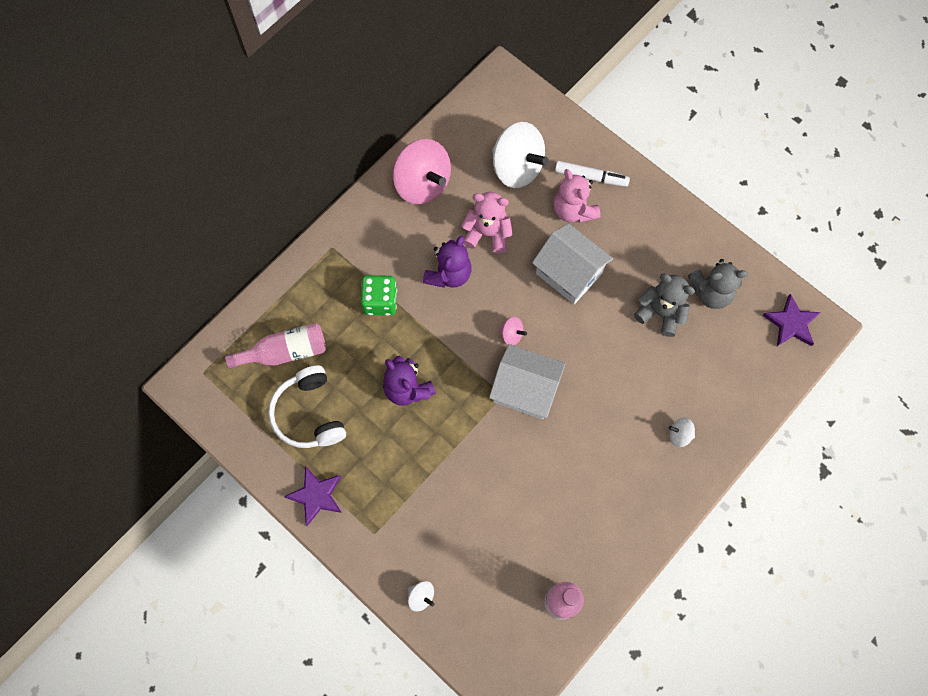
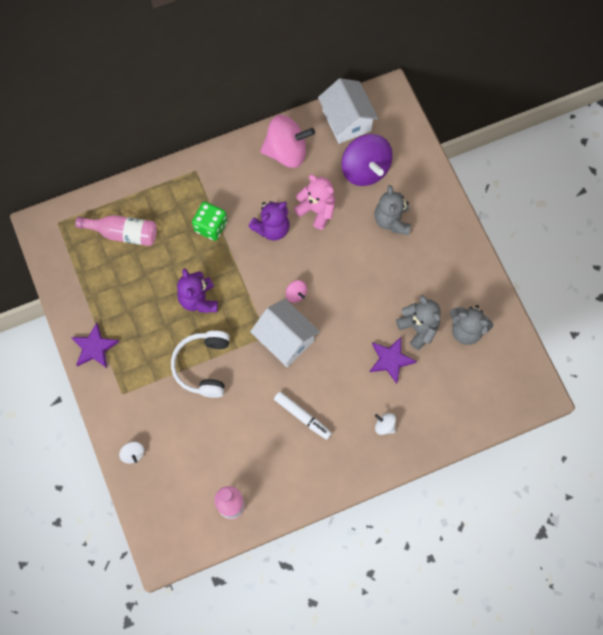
camera: 25 degrees right, 0 degrees up
(309, 414) = (118, 286): white headphones -> white headphones (203, 366)
(422, 184) = (286, 151): pink spinning top -> pink spinning top turned 75 degrees counterclockwise
(517, 168) = (365, 169): white spinning top -> purple spinning top
(569, 273) = (363, 267): white house -> white house (346, 121)
(573, 210) = (392, 220): pink teddy bear -> grey teddy bear
(591, 177) = (419, 201): white marker -> white marker (302, 416)
(791, 323) = (517, 381): purple star -> purple star (391, 360)

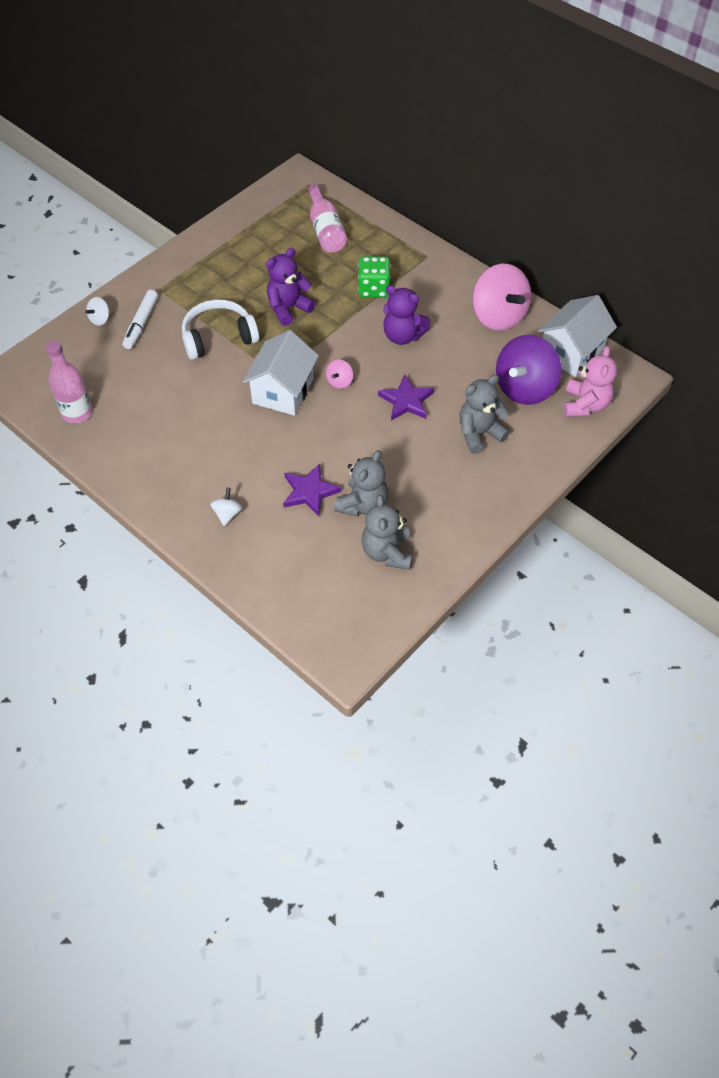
camera: 65 degrees right, 15 degrees down
(94, 347) = (196, 253): purple star -> purple star (406, 401)
(302, 416) = (203, 436): white marker -> white marker (141, 324)
(317, 210) = (448, 364): pink teddy bear -> pink teddy bear (585, 405)

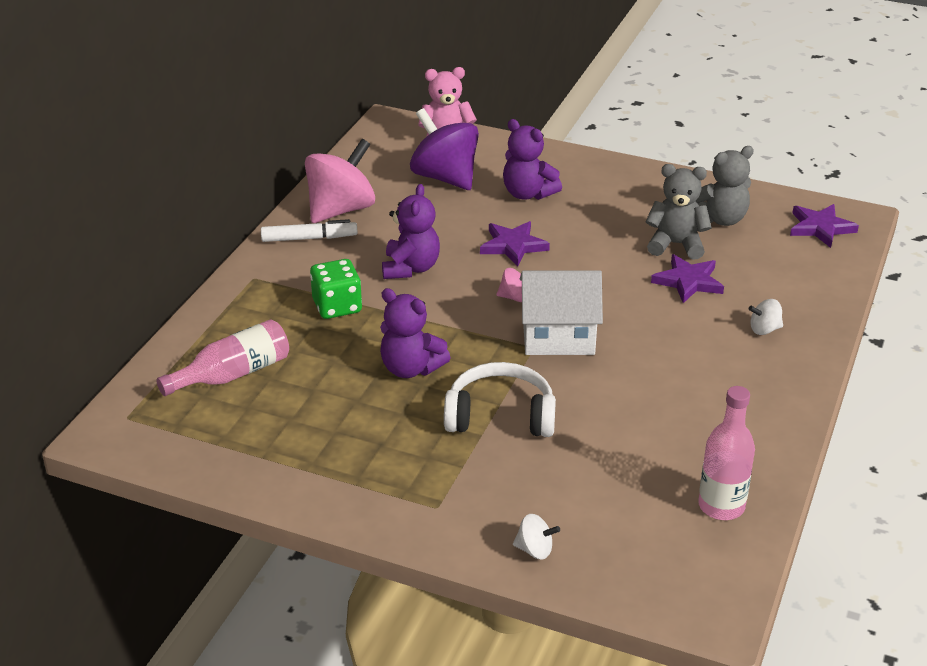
camera: 110 degrees left, 20 degrees down
(141, 324) = (518, 501): white marker -> white marker (309, 238)
(218, 337) = (500, 416): white headphones -> white headphones turned 135 degrees clockwise
(341, 622) = (820, 228): none -> purple star
(479, 433) = (528, 194): grey teddy bear -> purple teddy bear
(524, 388) = (445, 177): purple spinning top -> purple spinning top turned 150 degrees counterclockwise
(571, 352) = (373, 158): white house -> none

